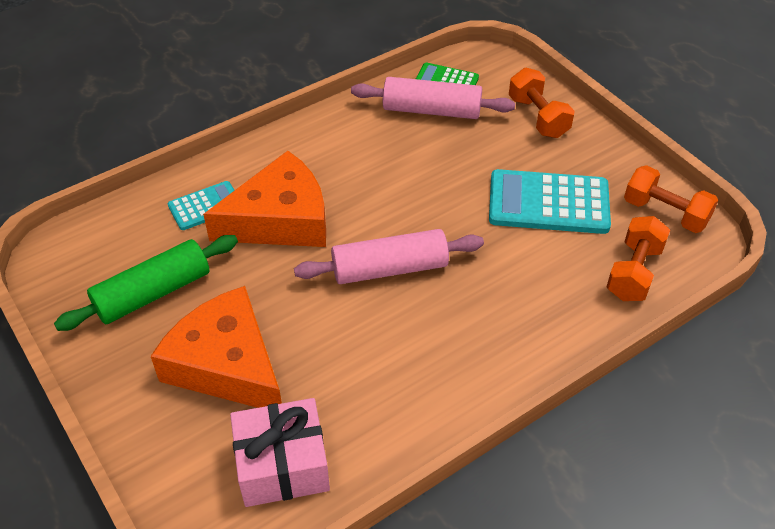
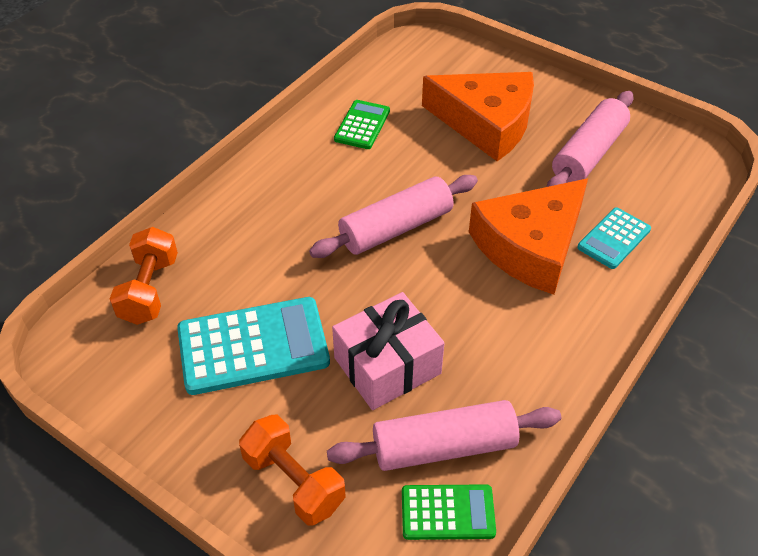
camera: 160 degrees right, 0 degrees up
(153, 293) = (588, 154): green rolling pin -> pink rolling pin
(282, 465) = (403, 80): pink gift -> pink gift (387, 365)
(367, 405) = (362, 125): none -> green calculator
(665, 213) = (112, 372): orange dumbbell -> none

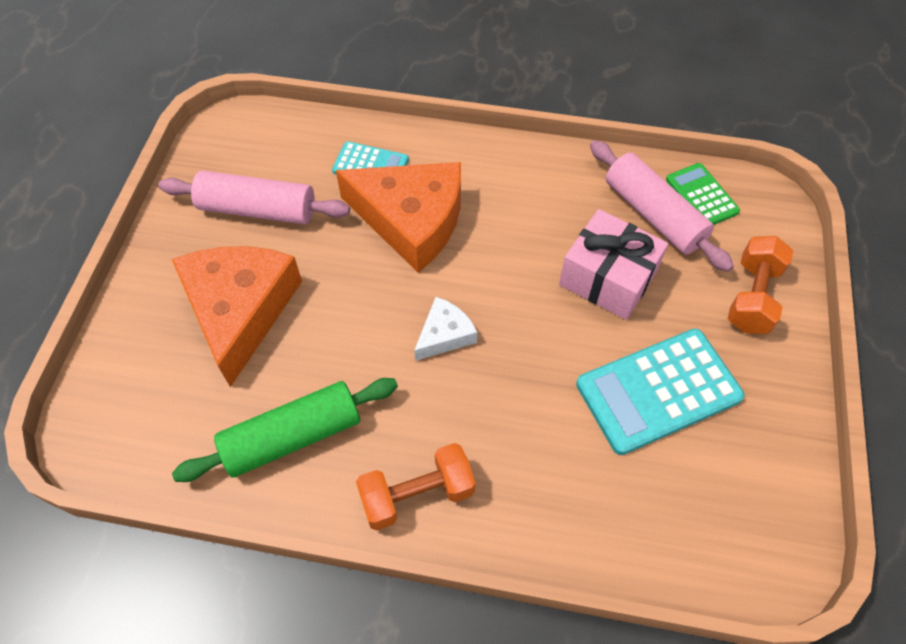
camera: 115 degrees left, 10 degrees up
(149, 290) = (659, 530): orange dumbbell -> orange dumbbell (417, 494)
(253, 346) = (658, 391): turquoise calculator -> turquoise calculator turned 75 degrees counterclockwise
(362, 125) = (293, 437): green calculator -> green rolling pin
(396, 228) = (444, 335): pink rolling pin -> white cheese

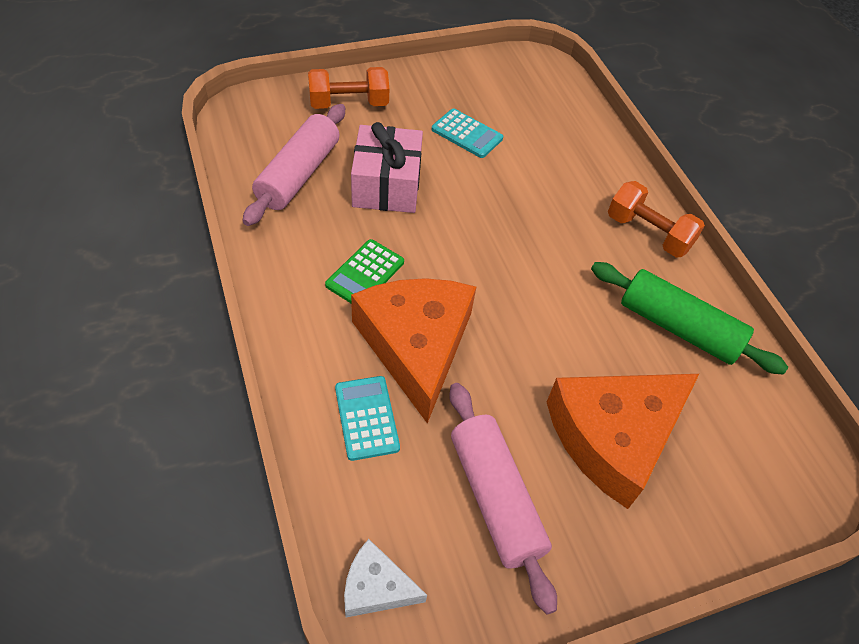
camera: 125 degrees left, 5 degrees down
(444, 335) = (516, 268): white cheese -> white cheese (376, 587)
(658, 391) = (467, 134): turquoise calculator -> turquoise calculator, size x0.56
(701, 195) = (257, 150): green calculator -> green calculator (365, 273)

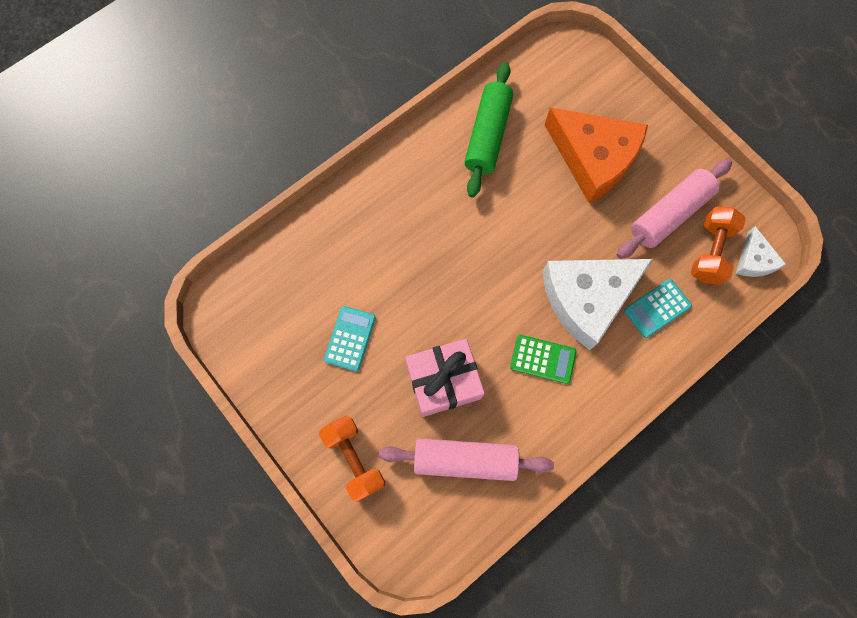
camera: 105 degrees left, 20 degrees up
(416, 345) = (587, 298): orange cheese -> white cheese
(648, 233) = (405, 170): orange dumbbell -> orange dumbbell (710, 252)

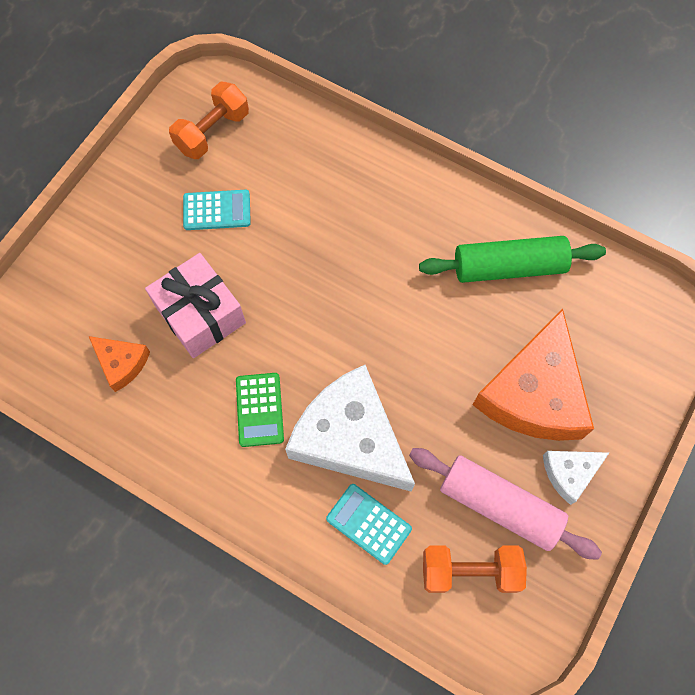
camera: 70 degrees right, 5 degrees down
(354, 459) = (92, 257): orange dumbbell -> orange dumbbell (212, 132)
(465, 460) = (121, 363): pink rolling pin -> orange cheese
(754, 260) = (481, 632): white cheese -> white cheese (569, 473)

